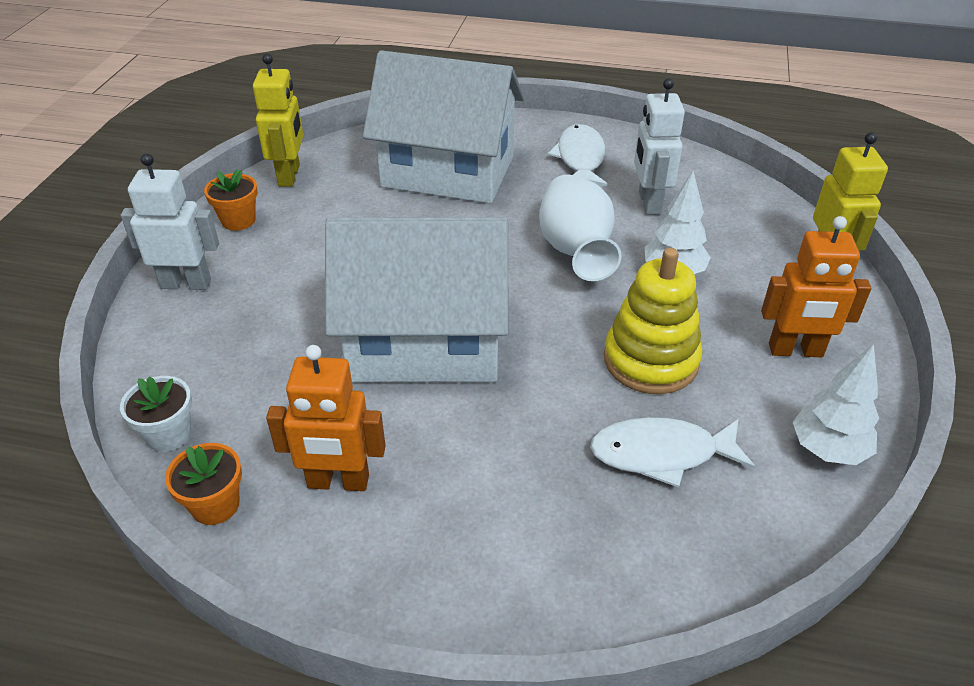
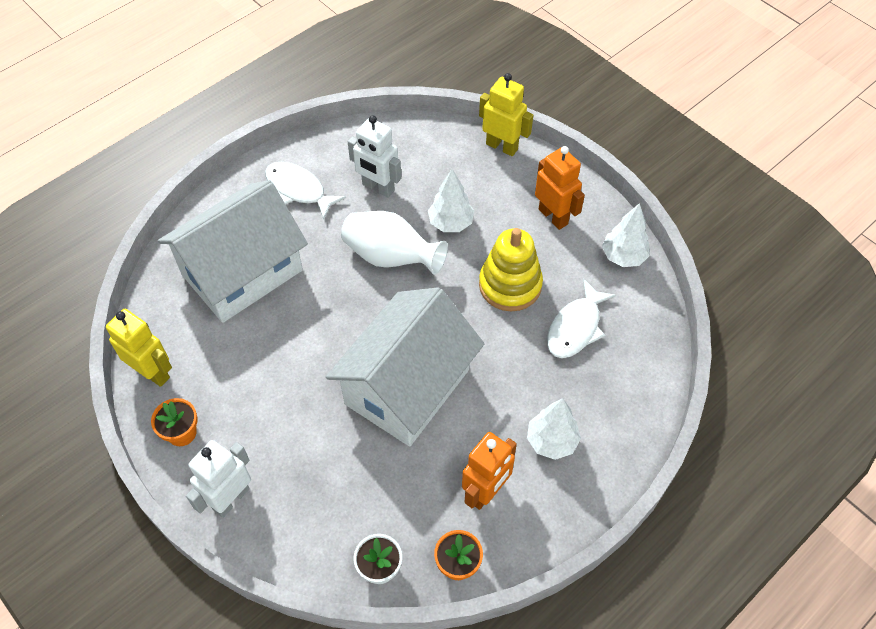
camera: 55 degrees left, 15 degrees up
(466, 514) = (551, 441): none -> white tree
(795, 351) = (553, 216): orange robot -> orange robot turned 75 degrees counterclockwise

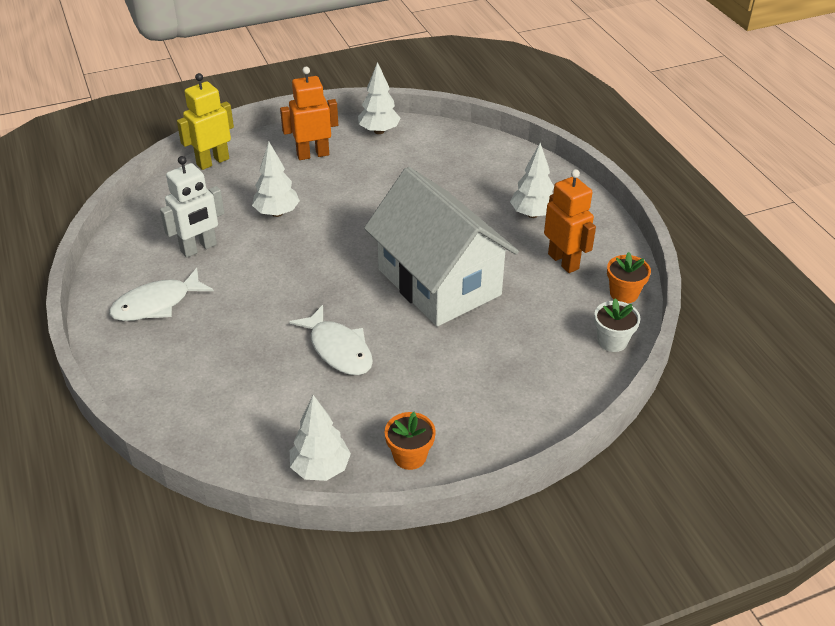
camera: 70 degrees left, 15 degrees down
(153, 372) = (320, 468): yellow robot -> white tree
(231, 499) = (504, 430): white robot -> none
(242, 272) = (234, 369): white house -> none
(391, 257) = (289, 259): white vase -> none
(510, 285) = (368, 196): yellow stacking toy -> none
(576, 327) = (432, 173): white fish -> white fish (338, 349)

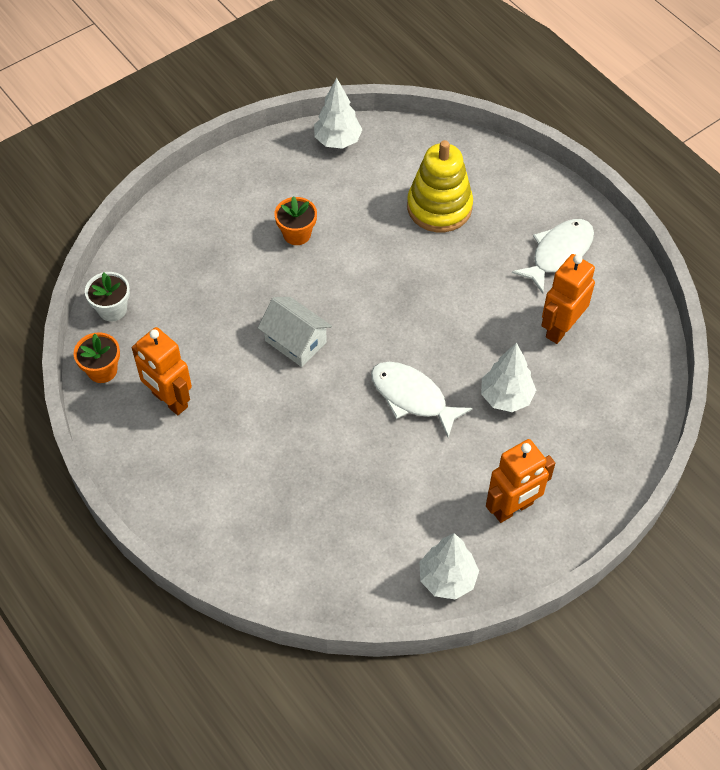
camera: 165 degrees right, 15 degrees up
(199, 248) = (560, 328): white robot -> orange robot
(212, 161) = (627, 464): yellow robot -> none
(245, 369) = (439, 207): none -> yellow stacking toy
(338, 349) = (366, 244): white fish -> white fish (412, 397)
(410, 456) = (271, 164): orange flower pot -> orange flower pot (297, 234)
(439, 282) = (295, 341): white house -> white house, size x0.46
(532, 214) = (214, 466): white tree -> none

